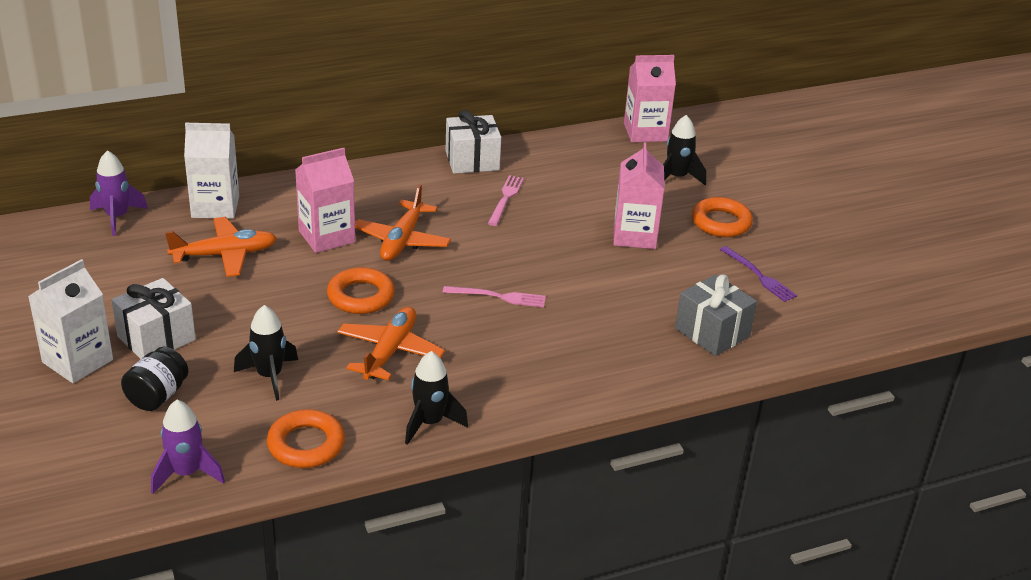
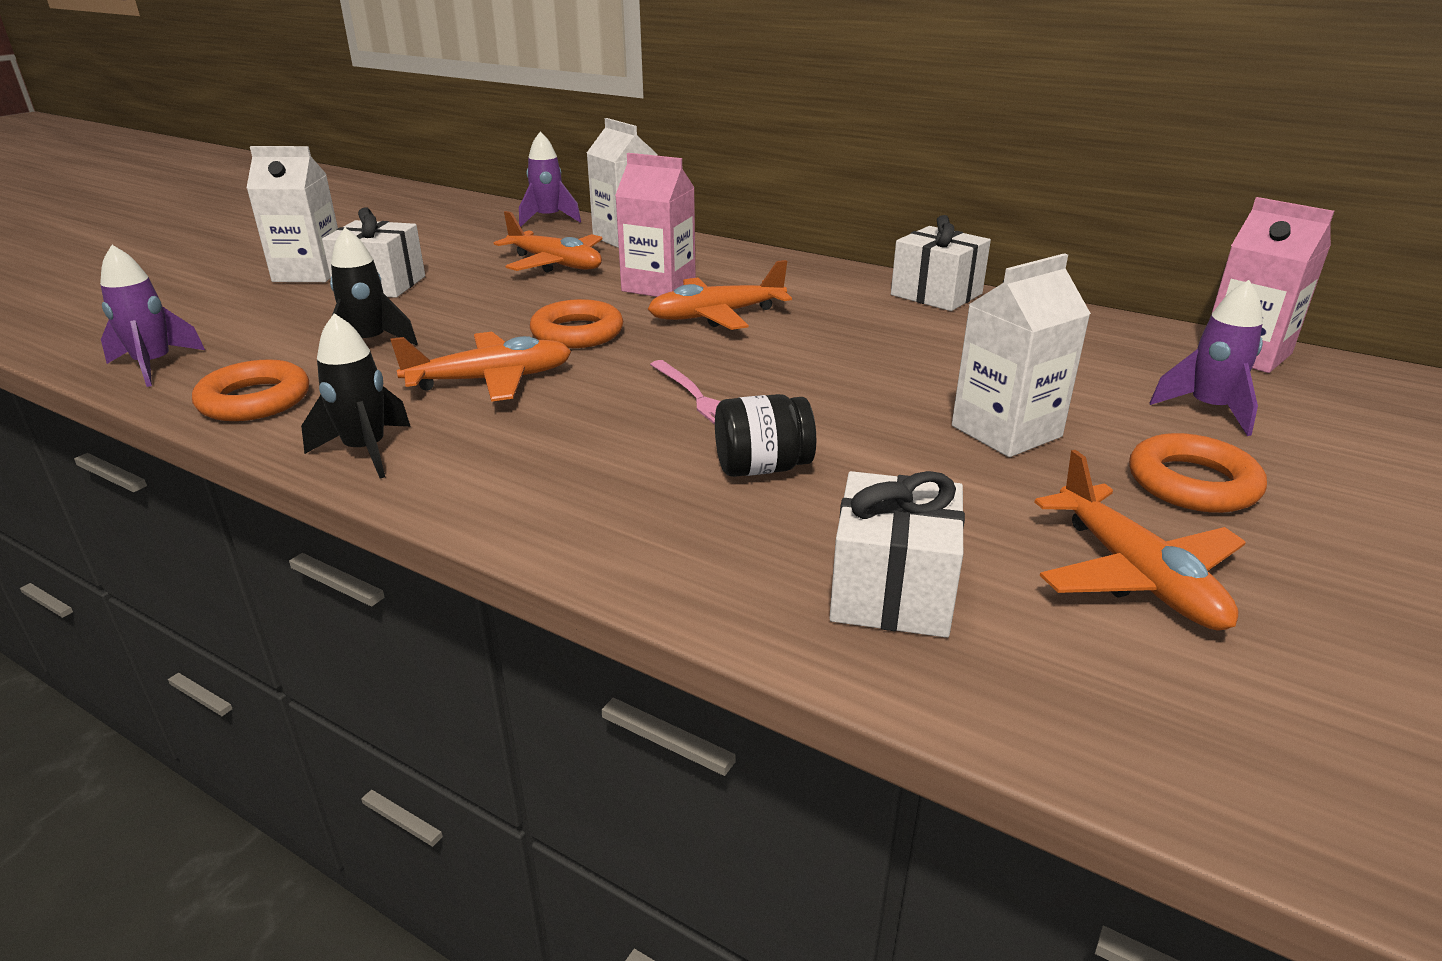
camera: 55 degrees right, 5 degrees down
(157, 396) = (283, 314): black jar -> black jar (762, 468)
(505, 199) = (904, 333): pink fork -> none
(634, 235) = (1006, 431): pink carton -> white carton
(677, 178) = (1208, 410): black rocket -> purple rocket
(712, 332) = (891, 591): grey gift -> white gift
(758, 275) = (1136, 575): purple fork -> orange plane

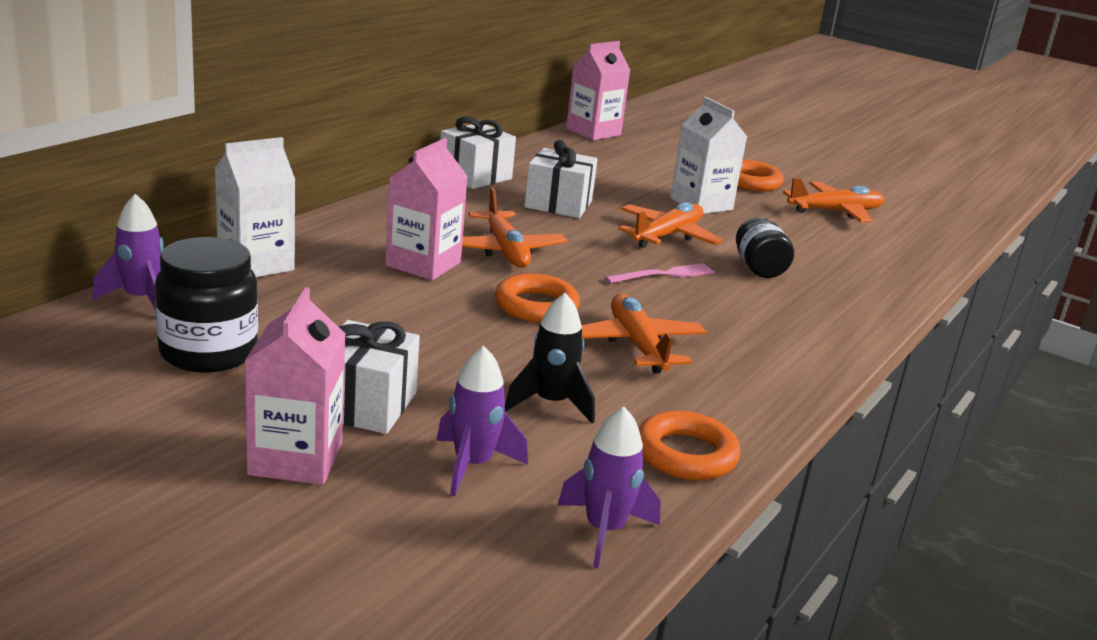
camera: 90 degrees left, 5 degrees down
(309, 273) = (295, 459): white carton -> pink carton
(366, 451) = (768, 394): black rocket -> none
(466, 241) = (208, 352): none -> black jar
(556, 264) = (332, 305): orange plane -> orange plane (667, 236)
(891, 591) = (869, 258): white gift -> white gift (558, 204)
(1208, 410) = (668, 158): purple rocket -> purple rocket (472, 465)

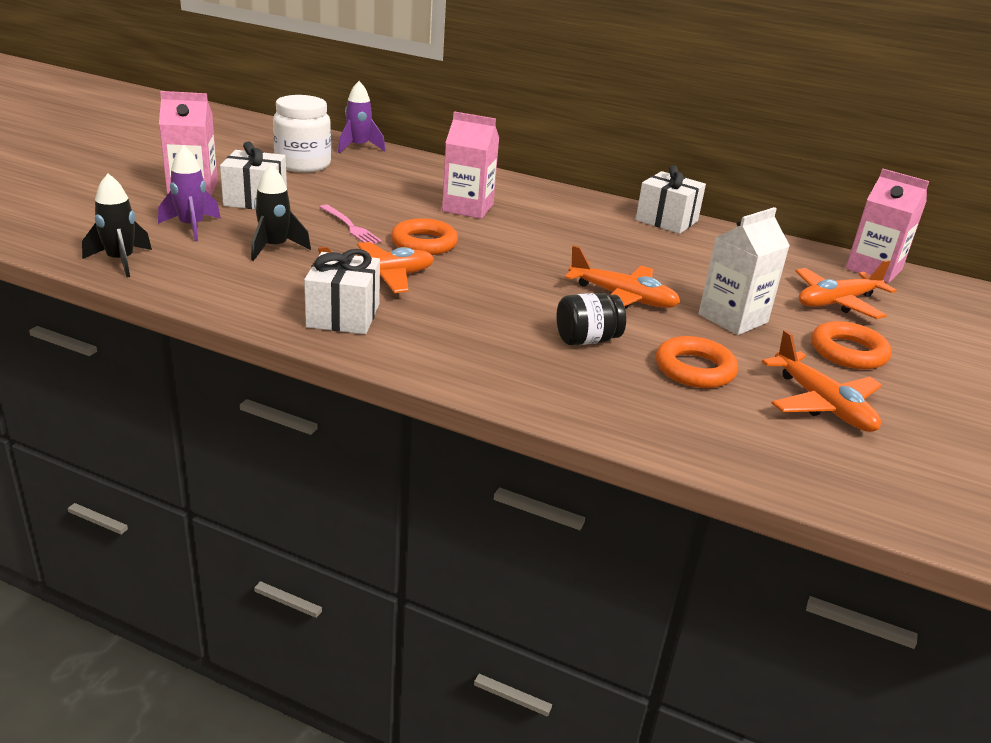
camera: 80 degrees right, 5 degrees up
(208, 352) = (303, 164): black jar -> white jar
(255, 264) = (427, 166): white carton -> none
(505, 251) = (518, 233): orange plane -> orange plane (837, 302)
(558, 204) = (643, 252): white gift -> white gift (343, 315)
(604, 531) = (121, 261): purple rocket -> black rocket
(663, 275) = (527, 292): pink fork -> pink fork (350, 226)
(685, 454) = (215, 289): orange ring -> orange ring (694, 369)

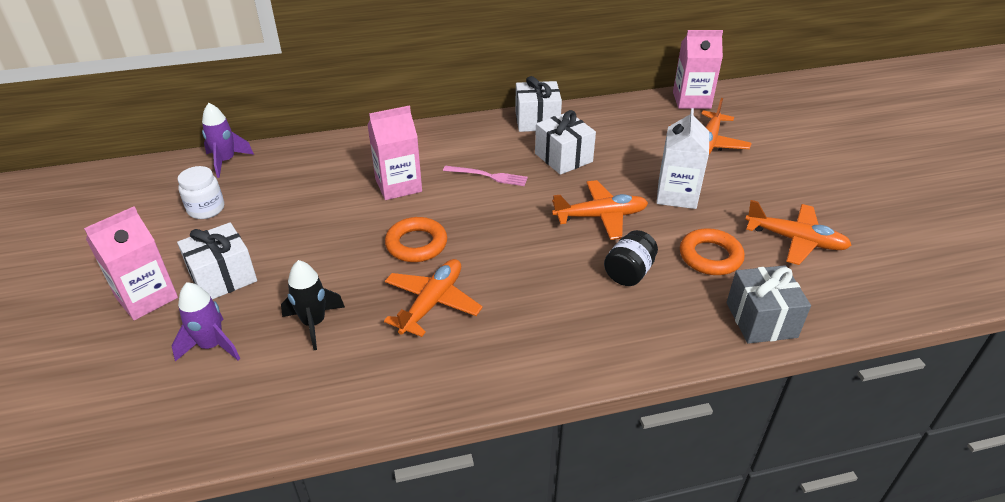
camera: 35 degrees left, 10 degrees up
(121, 261) = (206, 429): black rocket -> none
(303, 164) = (206, 209): white jar -> white jar, size x0.64
(343, 315) = (459, 361): white gift -> white gift (563, 157)
(350, 226) = (340, 260): pink fork -> pink fork (488, 176)
(674, 431) = (761, 320): none -> grey gift
(848, 352) = (759, 185): orange ring -> none

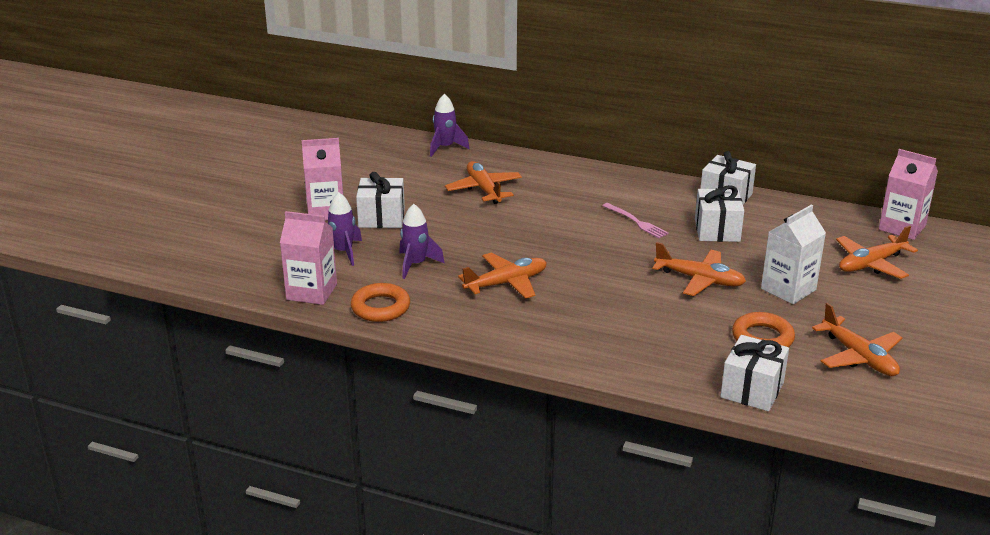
camera: 35 degrees right, 10 degrees down
(206, 209) = (405, 174): white jar -> none
(309, 196) = (483, 189): none -> orange plane
(314, 323) = (416, 264): black rocket -> purple rocket
(398, 185) = (557, 204): pink carton -> pink carton (311, 292)
(416, 244) = (531, 245): orange ring -> orange ring (380, 307)
(629, 272) = (678, 322): black jar -> none
(761, 320) = (752, 390): grey gift -> white gift

